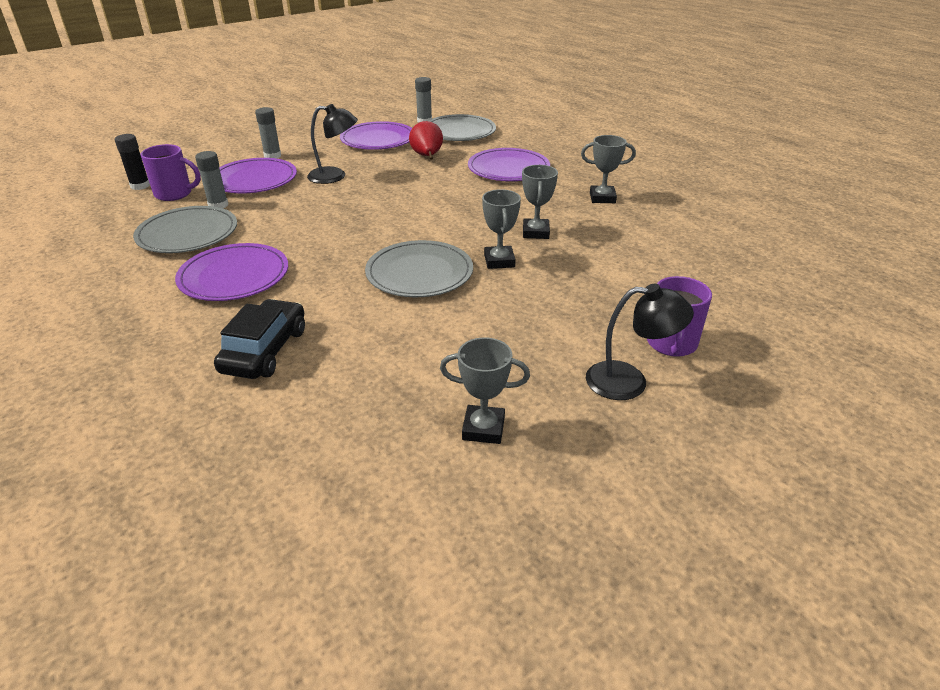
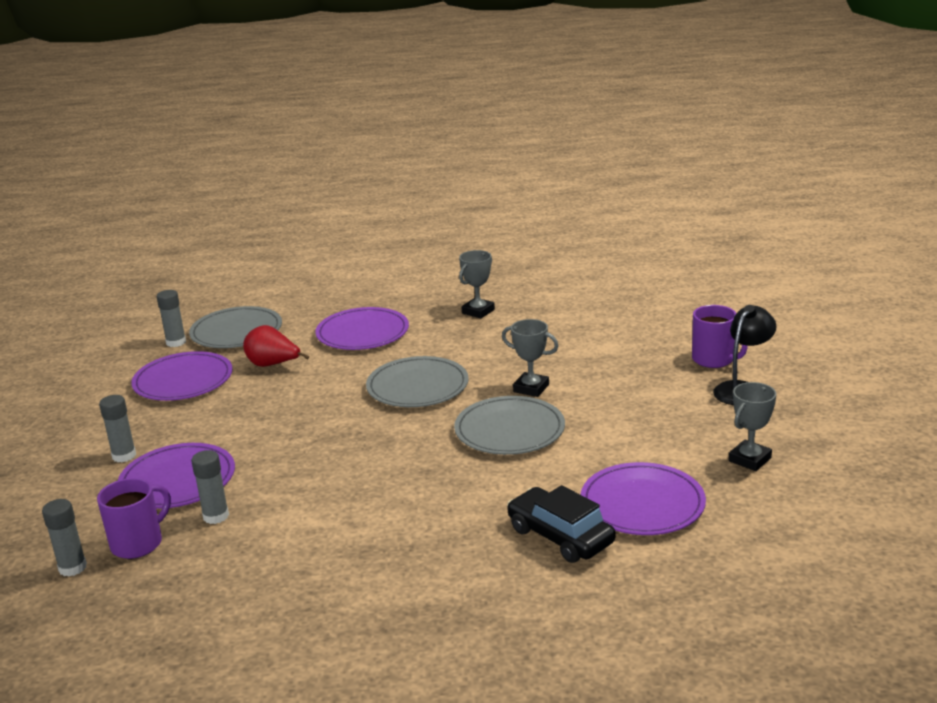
camera: 55 degrees left, 10 degrees down
(140, 186) = (72, 567): black glue stick -> grey glue stick
(187, 234) = (265, 548): grey plate -> grey plate (417, 386)
(234, 276) = (403, 531): purple plate -> purple plate (642, 504)
(335, 176) = (244, 427): black lamp -> none
(536, 232) = (502, 358): grey trophy -> none

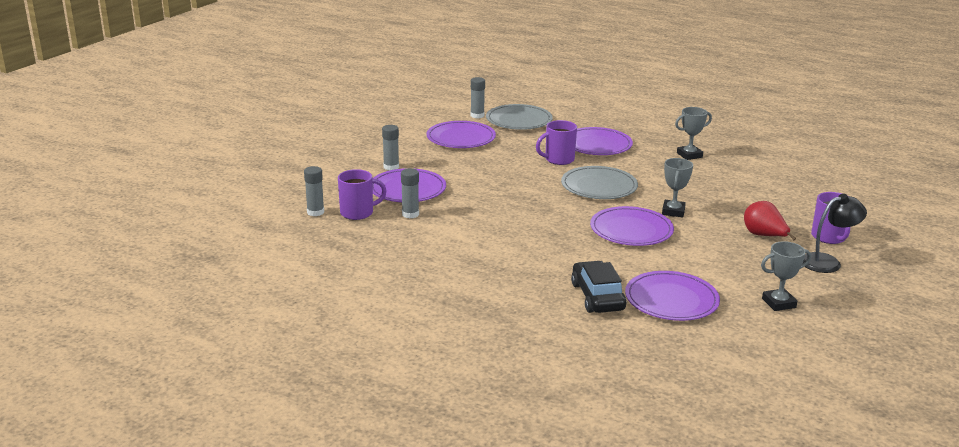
camera: 30 degrees right, 0 degrees up
(273, 365) = (522, 146): red pear -> red pear (764, 236)
(335, 368) = (558, 159): none -> purple mug
(509, 430) = (631, 230): grey plate -> purple plate
(531, 388) = (673, 211): grey trophy -> grey trophy turned 45 degrees clockwise

